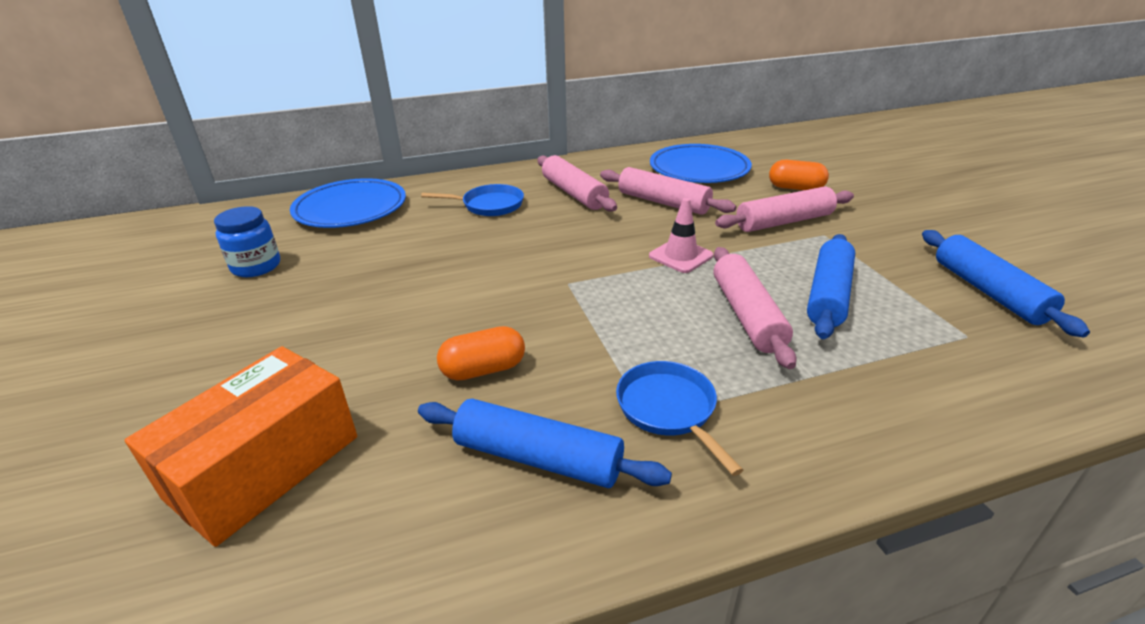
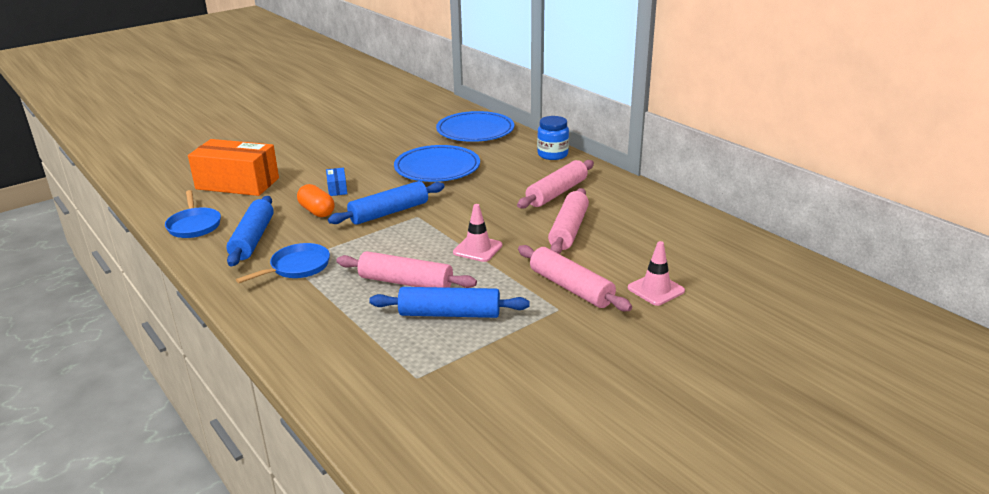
camera: 70 degrees right, 5 degrees down
(256, 266) = (391, 130): blue jar -> blue jar (552, 154)
(417, 340) = (337, 188): none -> blue box
(489, 205) = (512, 168): blue pan -> blue pan (194, 225)
(699, 169) = (659, 237): blue plate -> blue plate (437, 168)
(746, 315) = (406, 282): pink rolling pin -> pink rolling pin turned 45 degrees clockwise
(795, 188) = (656, 289): orange capsule -> pink traffic cone
(988, 292) = (496, 394): blue rolling pin -> blue rolling pin (389, 212)

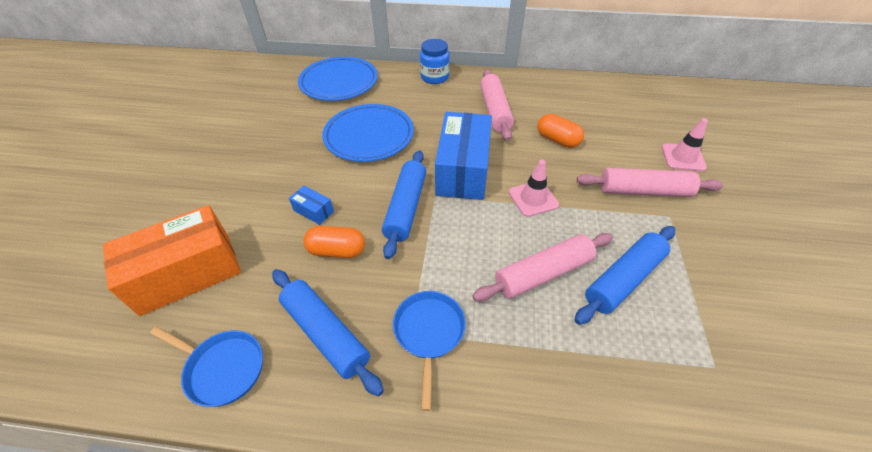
camera: 45 degrees left, 20 degrees up
(462, 213) = (463, 170): none -> blue box
(569, 230) = (557, 140): pink rolling pin -> orange capsule

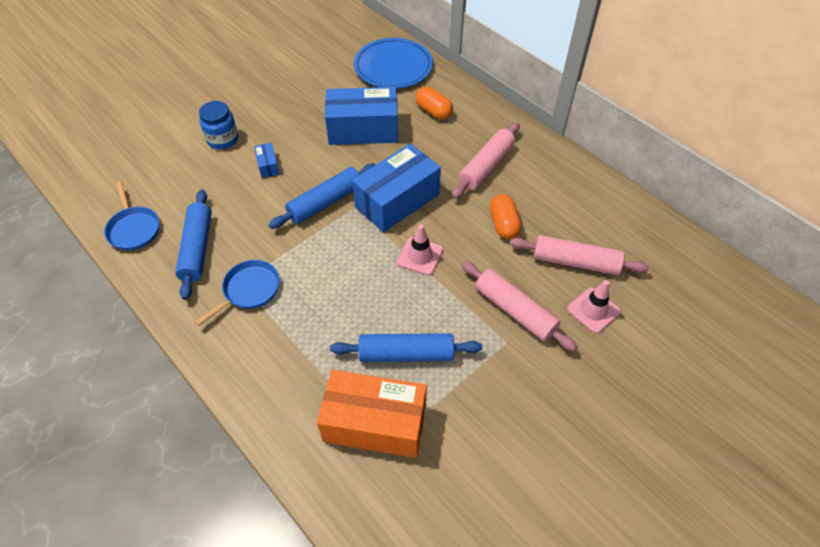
camera: 40 degrees right, 5 degrees up
(187, 273) = (164, 160): orange box -> orange box (375, 423)
(337, 250) = (253, 202): orange capsule -> orange capsule (433, 111)
(369, 136) = (363, 130): blue plate -> blue box
(434, 77) = (475, 105): blue jar -> blue jar (223, 139)
(543, 273) = (358, 309): pink rolling pin -> pink rolling pin (575, 262)

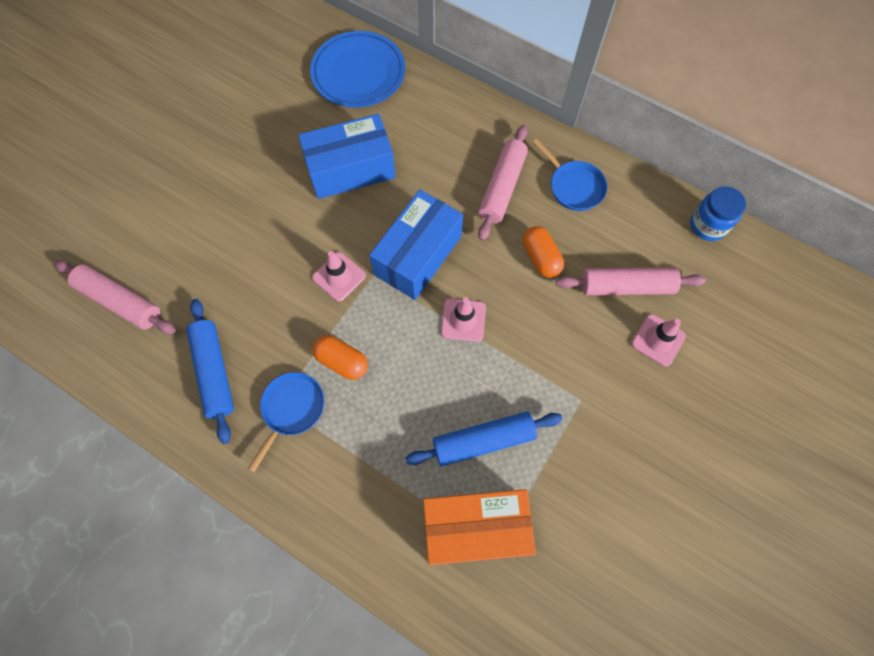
camera: 15 degrees left, 15 degrees up
(133, 228) = (130, 365): blue pan -> blue pan (573, 186)
(223, 139) = (191, 220): blue jar -> blue jar (708, 225)
(268, 165) = (257, 243): blue box -> none
(325, 202) = (339, 276): blue rolling pin -> pink traffic cone
(433, 111) = (423, 126): orange capsule -> orange capsule (342, 361)
(514, 311) = (579, 361): pink rolling pin -> pink rolling pin (120, 301)

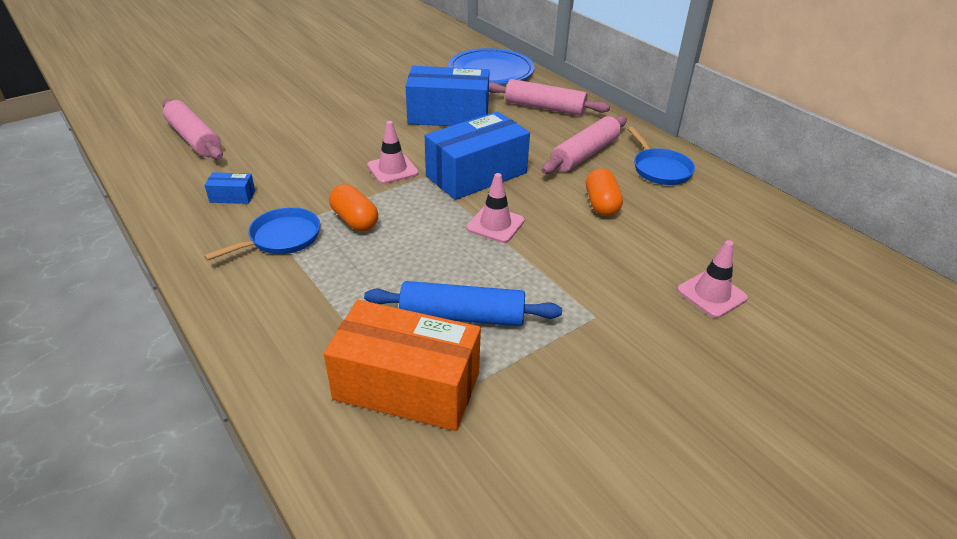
camera: 20 degrees right, 30 degrees down
(214, 372) = (232, 196): blue rolling pin -> blue box
(626, 286) = (689, 245): pink rolling pin -> pink rolling pin (545, 107)
(708, 225) = (803, 226): blue jar -> none

